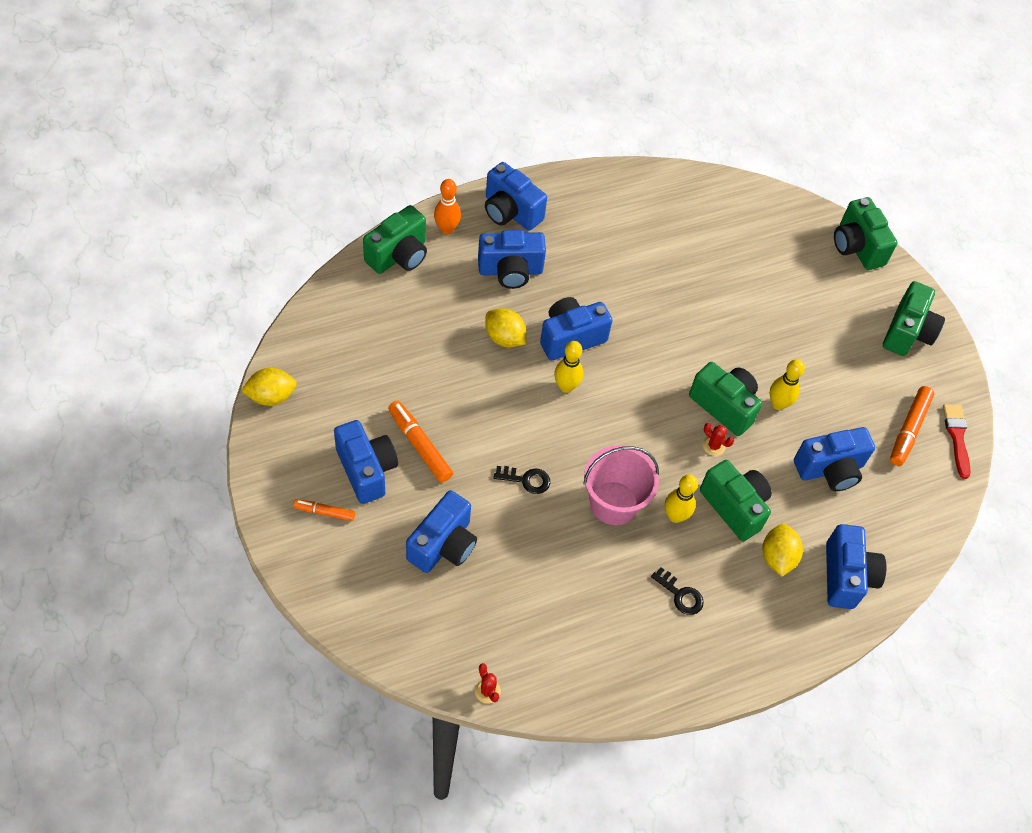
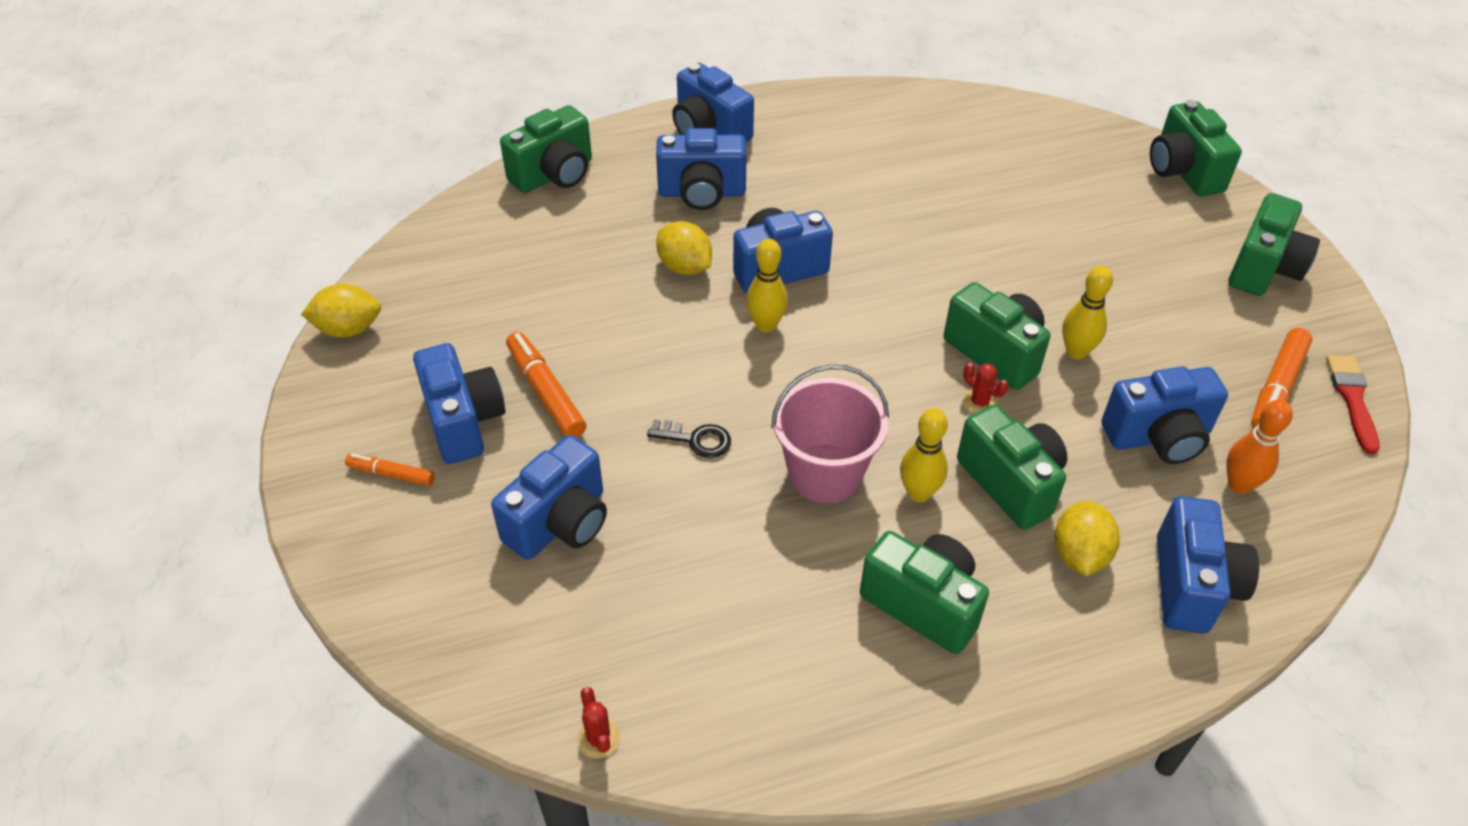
camera: 10 degrees right, 10 degrees down
(447, 229) = (622, 147): orange bowling pin -> orange bowling pin (1239, 484)
(680, 595) = (923, 604): black key -> green camera

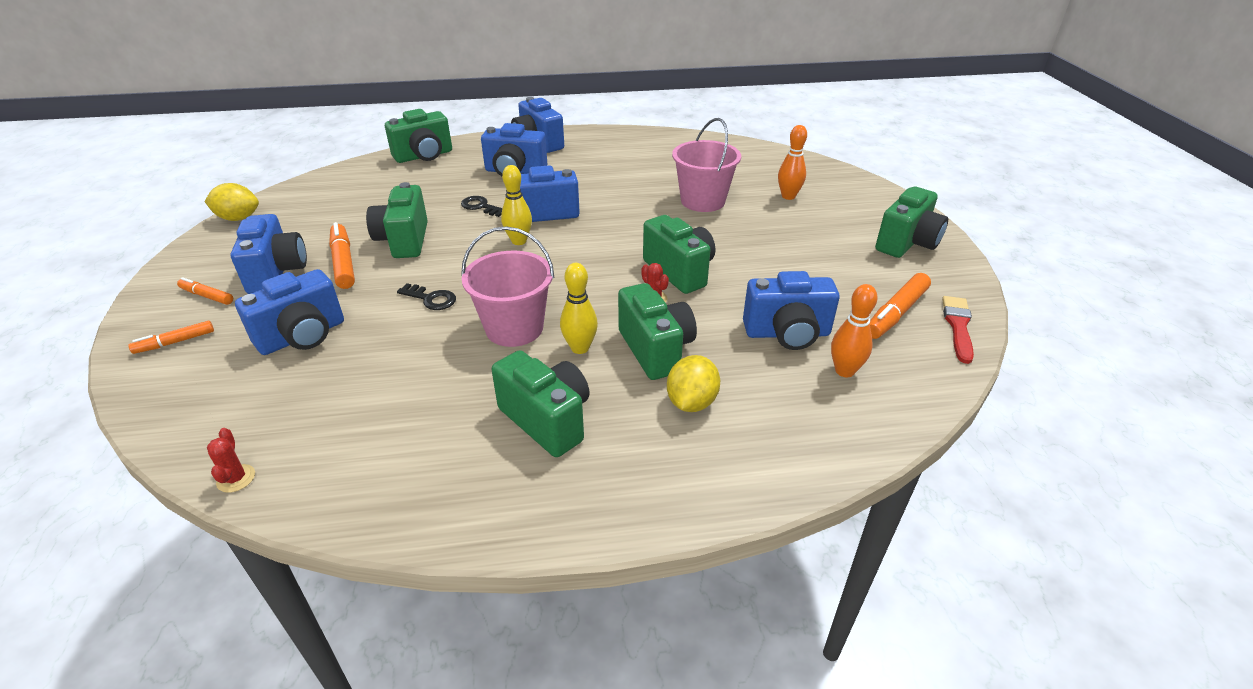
camera: 10 degrees right, 10 degrees down
(396, 555) = (175, 342): none -> orange marker
(684, 267) = (481, 206): yellow lemon -> black key
(983, 222) = (702, 201): none -> pink bucket
(1076, 352) = (742, 277): yellow bowling pin -> none
(1092, 200) = (788, 196): none -> orange bowling pin
(1183, 171) = (861, 187): green camera -> green camera (404, 240)
(1192, 585) = (779, 435): blue camera -> none

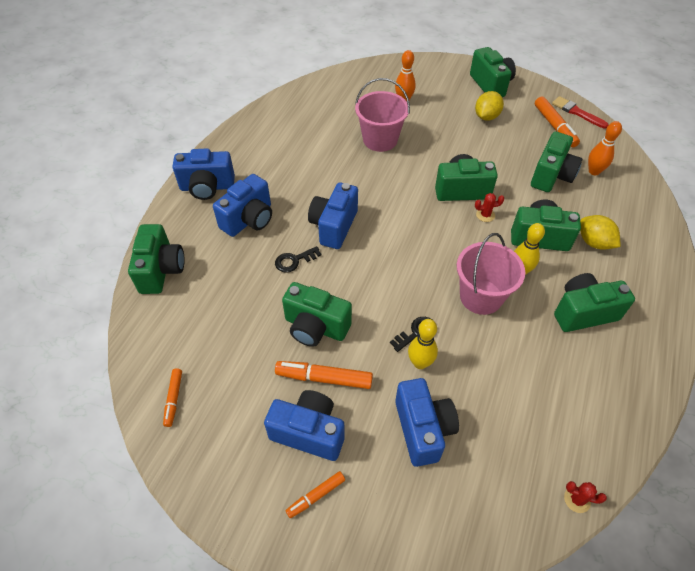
camera: 60 degrees left, 15 degrees up
(175, 342) = (381, 530): orange marker -> orange marker (173, 399)
(238, 218) = (173, 451): yellow lemon -> yellow lemon (486, 117)
(519, 241) = (367, 256): yellow bowling pin -> yellow bowling pin (420, 363)
(787, 333) = (551, 176): blue camera -> green camera

